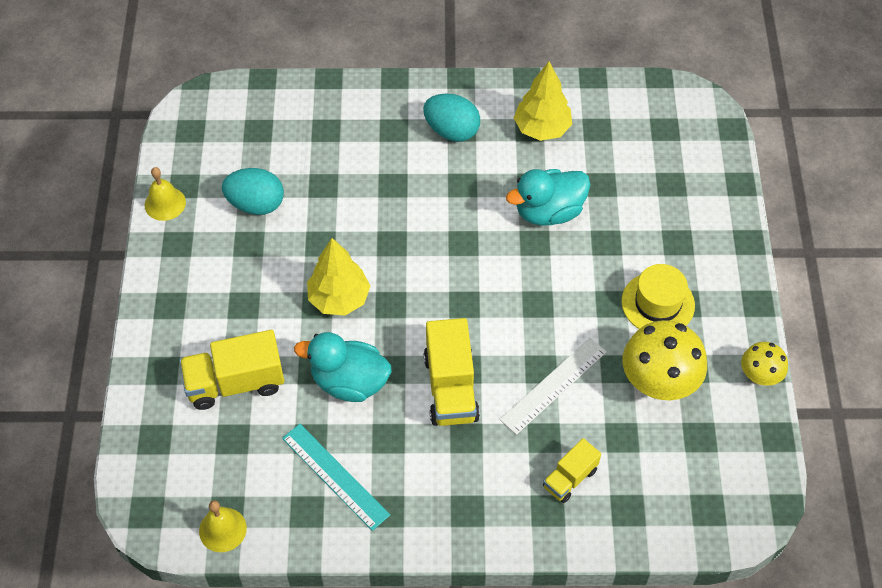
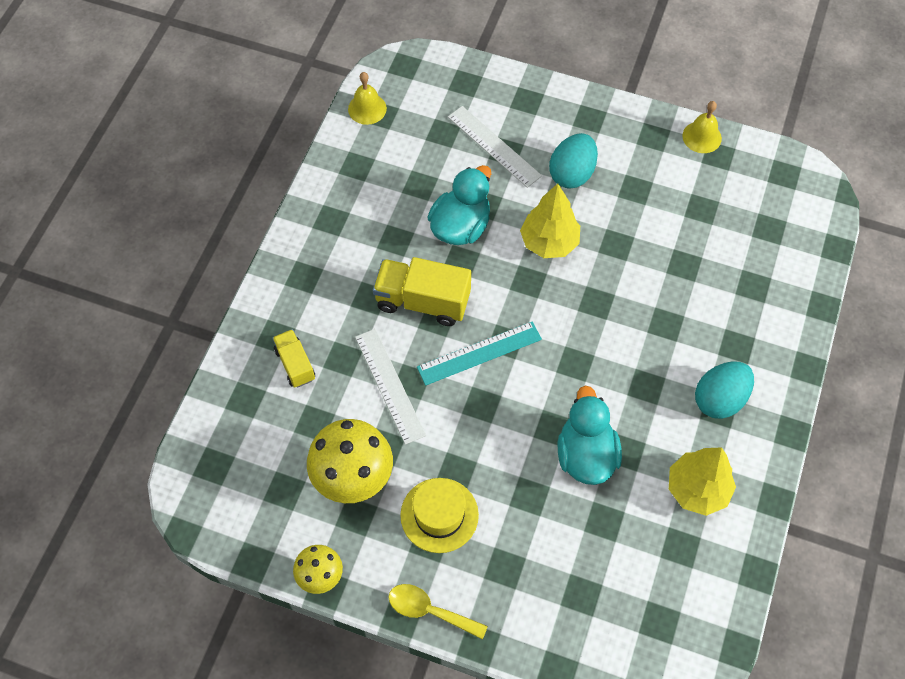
camera: 110 degrees right, 5 degrees up
(235, 383) = (494, 146): yellow truck -> white ruler
(256, 204) = (678, 205): turquoise egg -> turquoise egg (572, 173)
(335, 476) = (377, 192): turquoise ruler -> turquoise ruler (479, 353)
(742, 284) = (429, 610): none -> yellow spoon

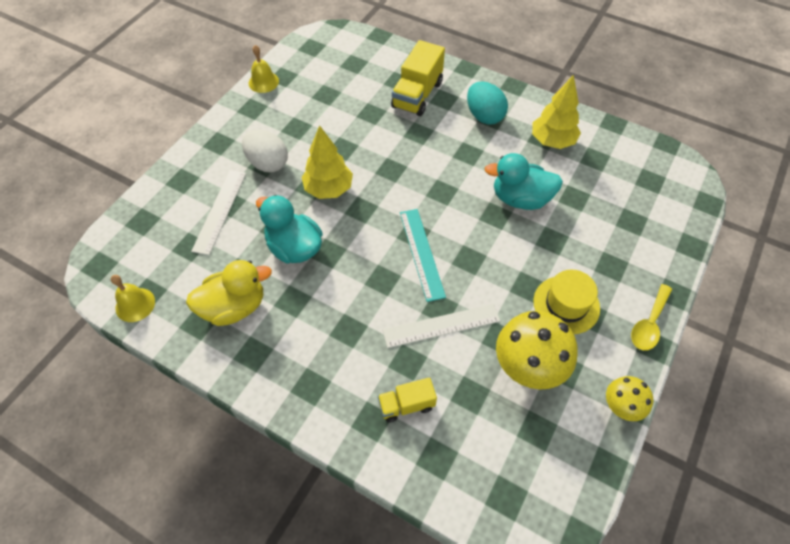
camera: 80 degrees left, 5 degrees down
(379, 191) = (234, 307): none -> yellow duck
(422, 301) = (362, 288): yellow truck -> yellow truck (417, 95)
(494, 146) = (220, 211): white ruler -> white ruler turned 45 degrees counterclockwise
(572, 173) = (268, 163): turquoise egg -> white egg

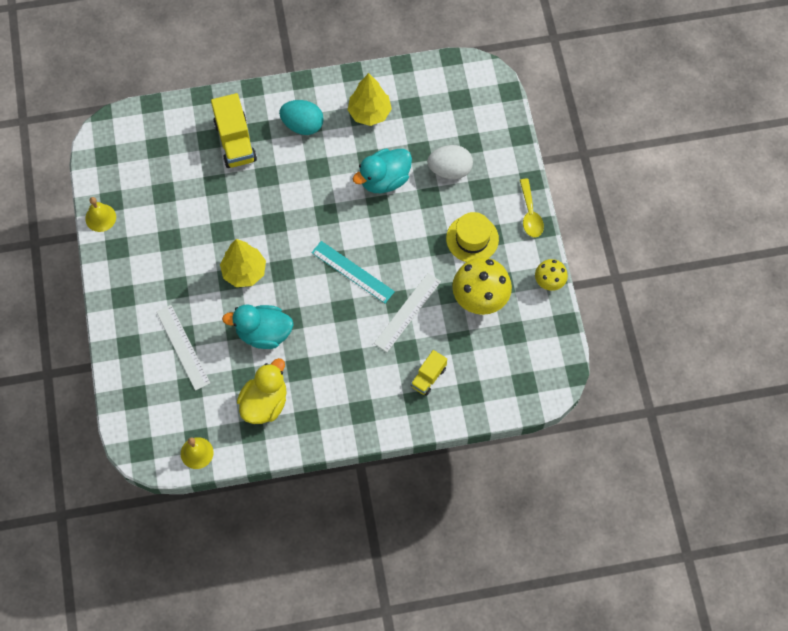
camera: 40 degrees left, 10 degrees up
(268, 163) = (178, 285): white egg -> white egg (450, 170)

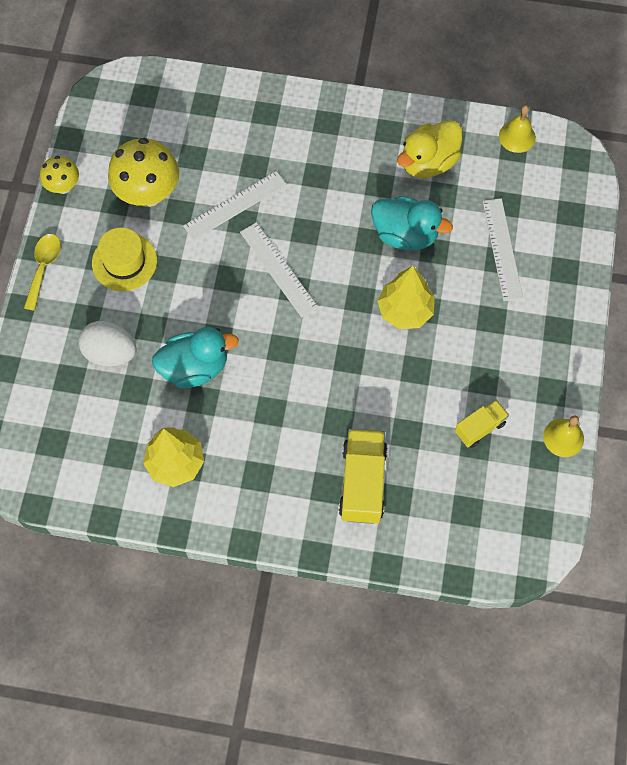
camera: 160 degrees left, 0 degrees up
(302, 125) = (267, 476): turquoise egg -> none
(352, 272) = (278, 269): turquoise ruler -> white ruler
(428, 377) = (242, 132): yellow truck -> yellow truck (480, 428)

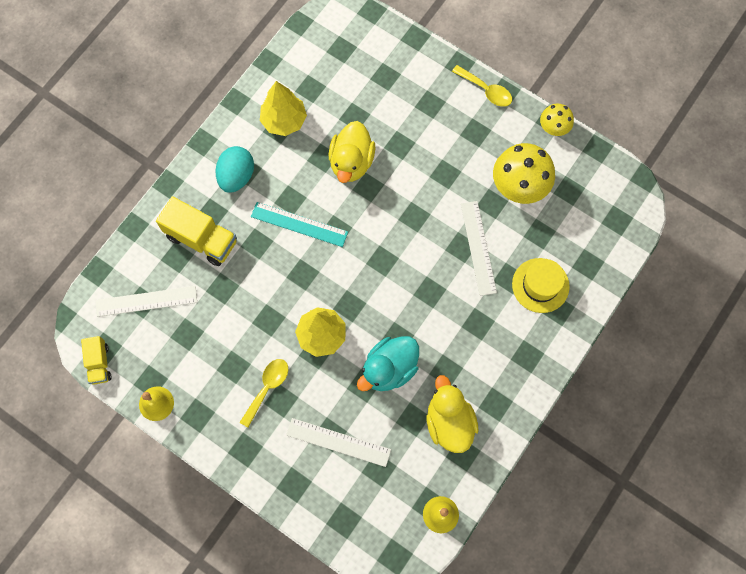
camera: 115 degrees right, 5 degrees up
(110, 353) = (392, 110): white egg -> none
(124, 262) = (465, 147): yellow hat -> yellow hat (540, 285)
(195, 367) = (351, 162): turquoise duck -> yellow duck
(269, 482) = (236, 176): none -> turquoise egg
(278, 269) = (405, 256): white ruler -> white ruler (146, 301)
(294, 388) = (299, 224): none -> turquoise ruler
(480, 428) = (197, 344): yellow truck -> yellow truck (99, 363)
(486, 337) = (267, 388): none -> yellow spoon

